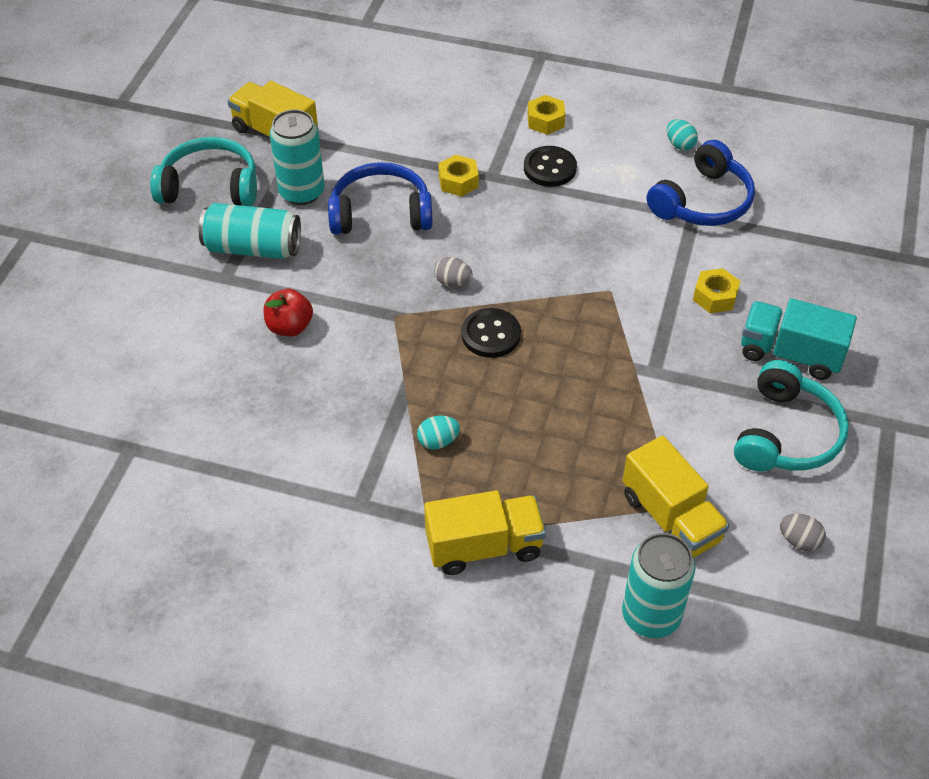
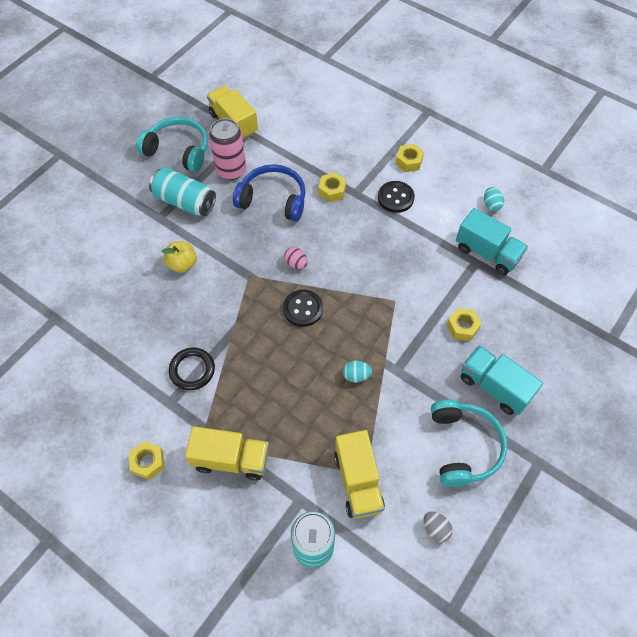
camera: 20 degrees right, 10 degrees up
(289, 327) = (182, 264): red apple -> yellow apple
(302, 192) = (231, 170): turquoise can -> pink can
(366, 588) = (148, 462): none -> yellow nut
(372, 454) = (192, 370): none -> black ring
(438, 441) = (236, 375): turquoise egg -> turquoise egg (356, 375)
(453, 282) = (296, 263): grey egg -> pink egg
(703, 202) = (487, 253): blue headphones -> turquoise truck
(786, 434) = (463, 446): turquoise headphones -> turquoise headphones turned 45 degrees counterclockwise

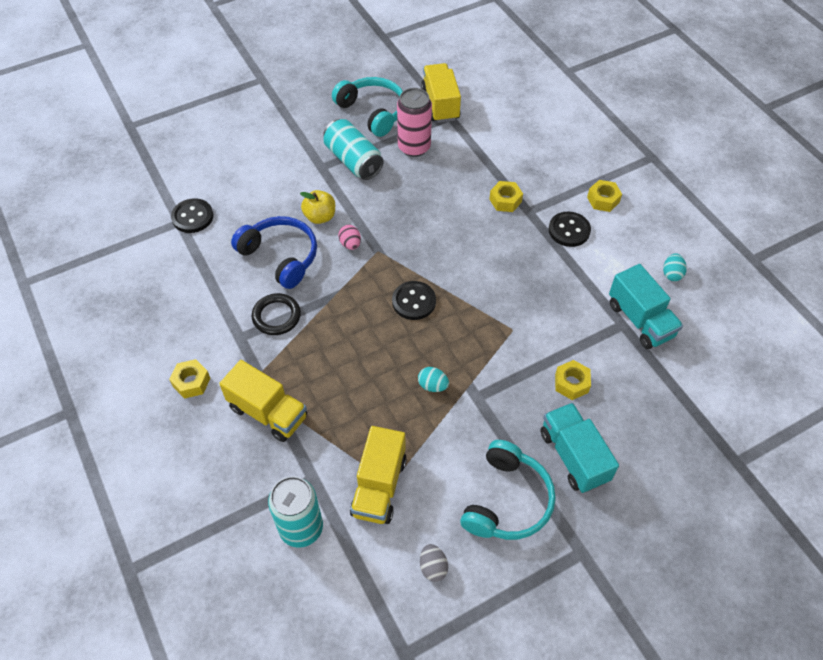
camera: 25 degrees right, 5 degrees down
(65, 308) = (192, 217): none -> black button
(273, 199) = (440, 188): blue headphones -> blue headphones (280, 256)
(296, 263) = (430, 256): pink egg -> pink egg (350, 244)

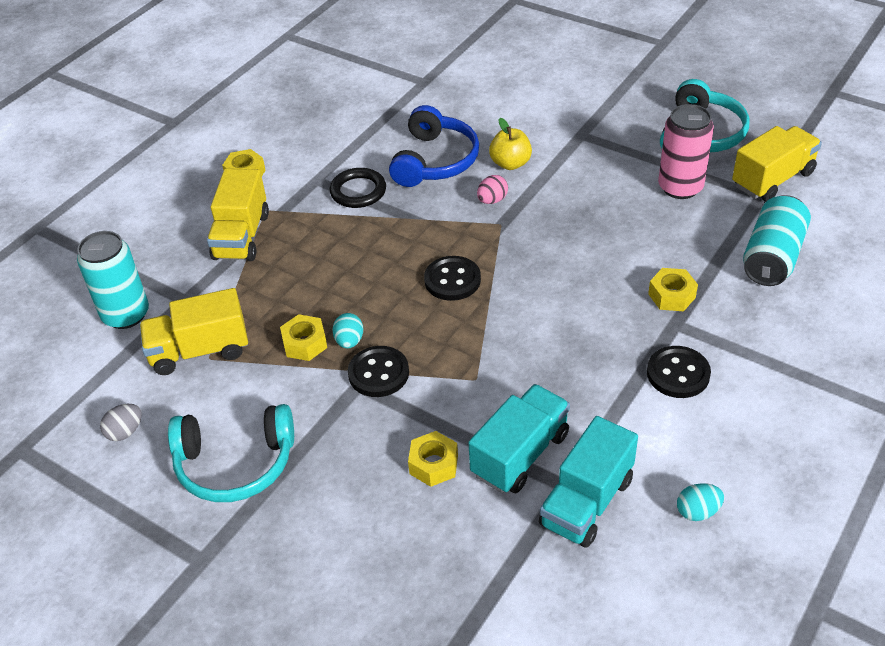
camera: 65 degrees right, 10 degrees down
(192, 217) = (436, 86): black button -> black button (378, 373)
(353, 161) = (612, 152): turquoise can -> turquoise can (772, 257)
(573, 456) = (328, 505): turquoise truck -> turquoise truck (520, 454)
(603, 200) = (765, 389): yellow nut -> yellow nut (305, 343)

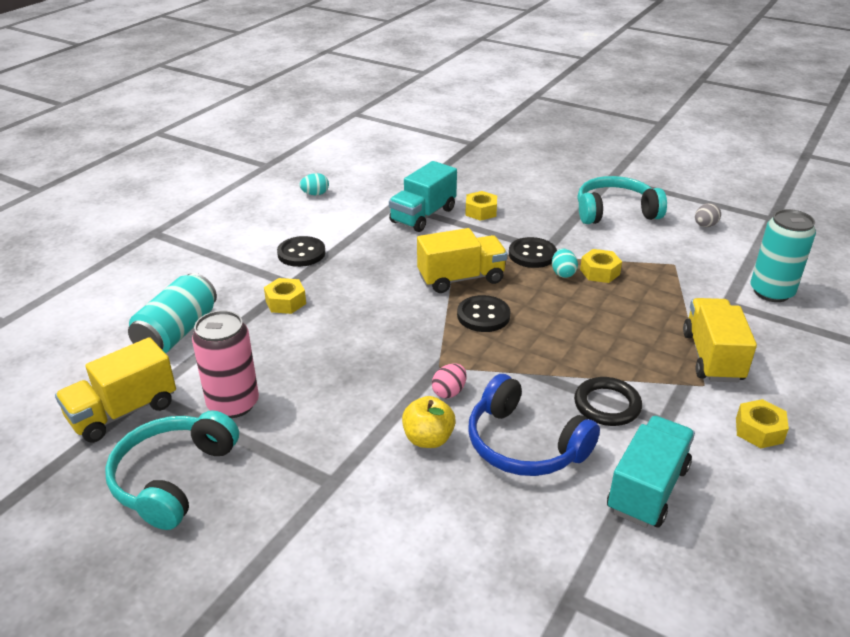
camera: 175 degrees right, 10 degrees down
(199, 351) = (685, 268): yellow truck -> yellow truck (461, 278)
(435, 161) = (524, 444): blue headphones -> blue headphones turned 60 degrees counterclockwise
(586, 502) = (382, 197): turquoise truck -> turquoise truck (647, 489)

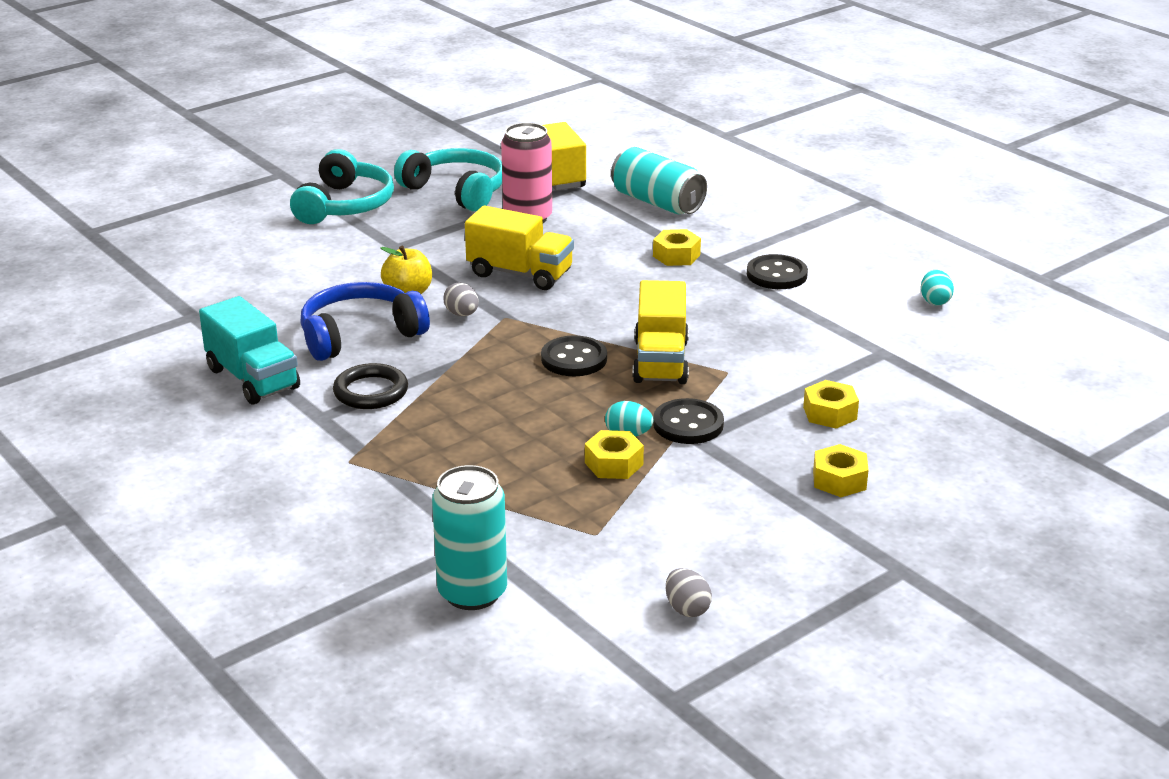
camera: 110 degrees right, 5 degrees down
(423, 216) = (837, 366): turquoise truck -> none
(449, 392) = (462, 314): pink egg -> grey egg
(615, 212) = (775, 532): turquoise headphones -> turquoise headphones (345, 205)
(712, 357) = (386, 485): yellow truck -> yellow truck (520, 274)
(759, 430) = (257, 467): yellow nut -> yellow nut (839, 480)

